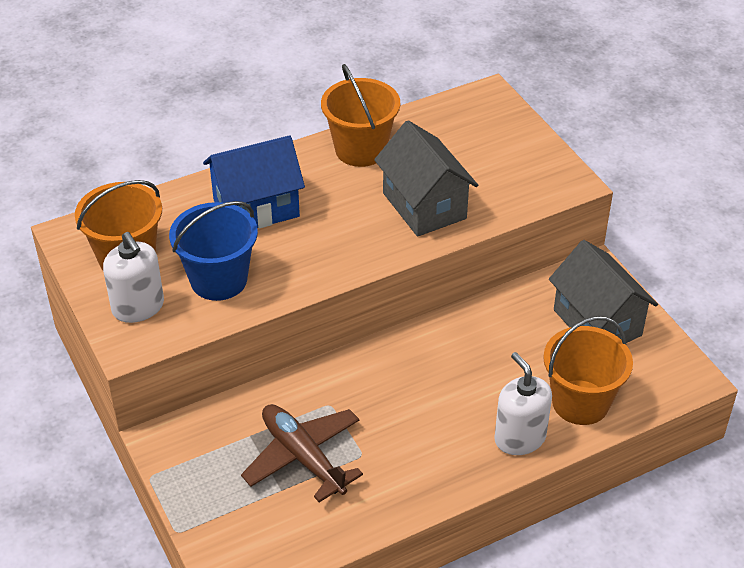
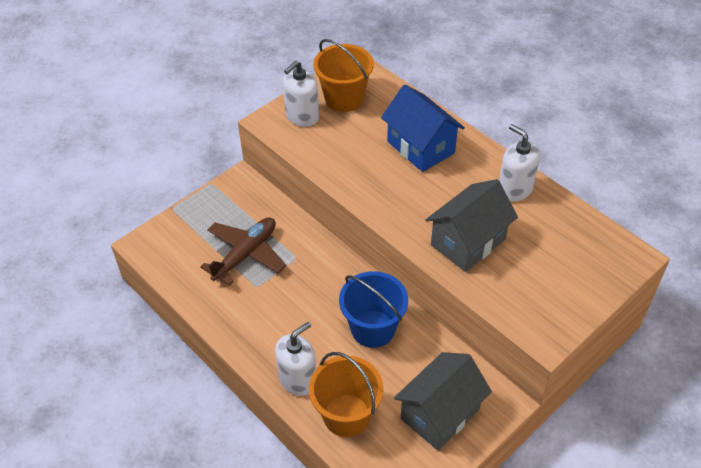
camera: 75 degrees right, 5 degrees up
(219, 280) = (341, 147): blue bucket -> blue bucket (373, 329)
(361, 150) = (515, 189): orange bucket -> white soap dispenser

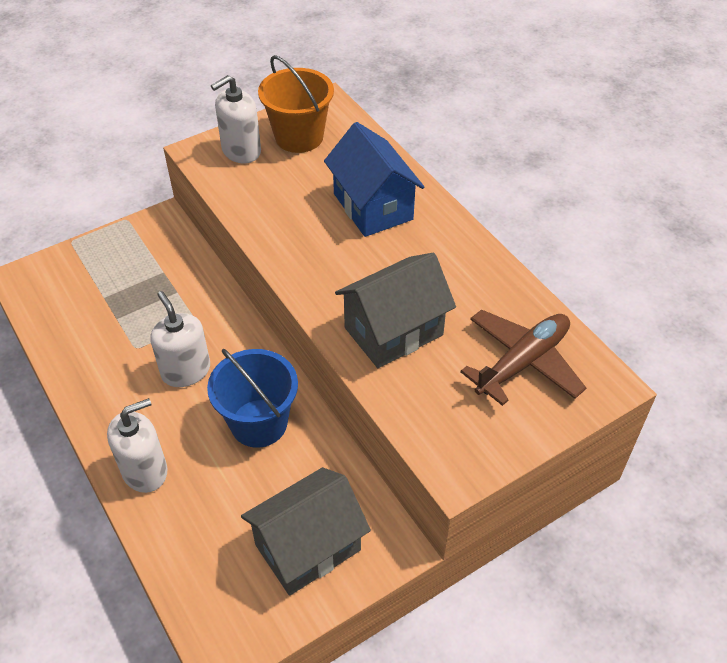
camera: 10 degrees right, 0 degrees up
(246, 254) = (136, 308): brown plane -> brown plane (522, 362)
(346, 415) = (189, 527): orange bucket -> none
(515, 189) = (475, 274): white soap dispenser -> white soap dispenser (186, 371)

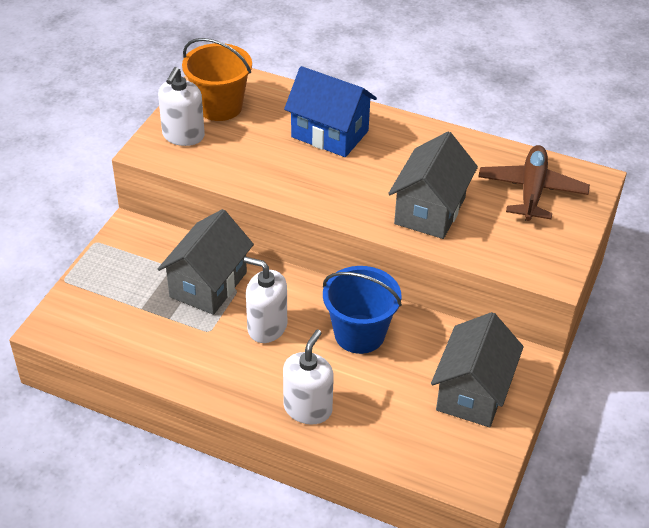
camera: 35 degrees left, 5 degrees down
(176, 304) = (208, 284): none -> grey house

